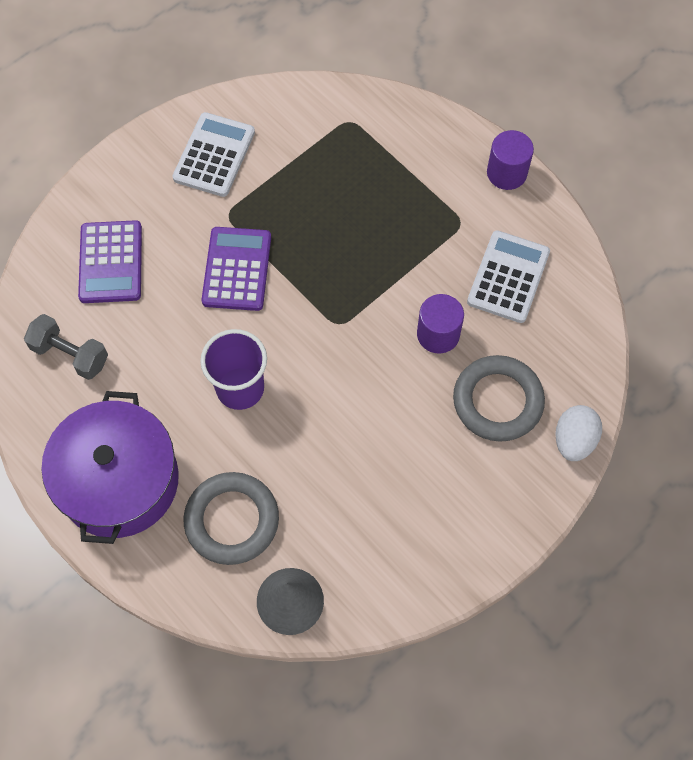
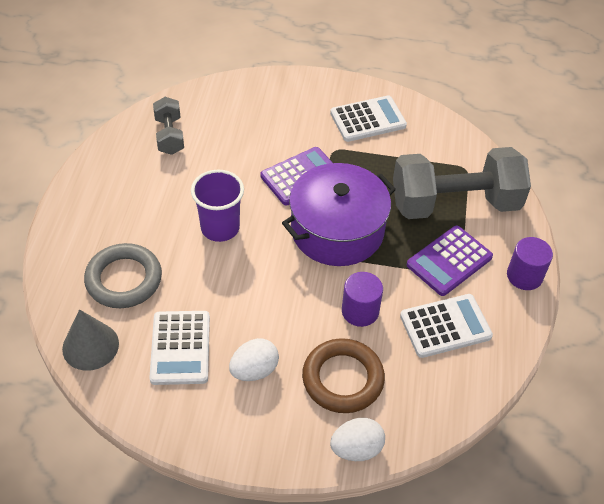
camera: 50 degrees right, 15 degrees down
(111, 262) = (247, 117): purple calculator -> purple calculator (449, 261)
(119, 481) = (105, 207): purple pot -> purple pot (337, 230)
(357, 518) = (180, 348): none -> white calculator
(383, 163) = (455, 203): none -> grey dumbbell
(432, 469) = (254, 370): none -> white egg
(497, 401) = (343, 379): grey ring -> brown ring

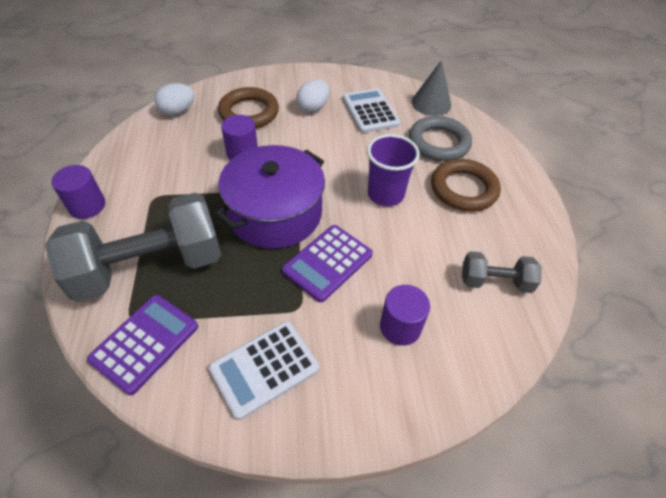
camera: 165 degrees right, 0 degrees up
(137, 218) = (463, 189): none -> brown ring
(169, 136) = (495, 282): grey dumbbell -> grey dumbbell turned 60 degrees counterclockwise
(262, 123) = (400, 327): none -> purple cylinder
(356, 449) = (234, 83): white egg -> white egg (178, 111)
(445, 326) = (169, 155): white calculator -> none
(449, 261) = (161, 206): purple calculator -> purple calculator (145, 343)

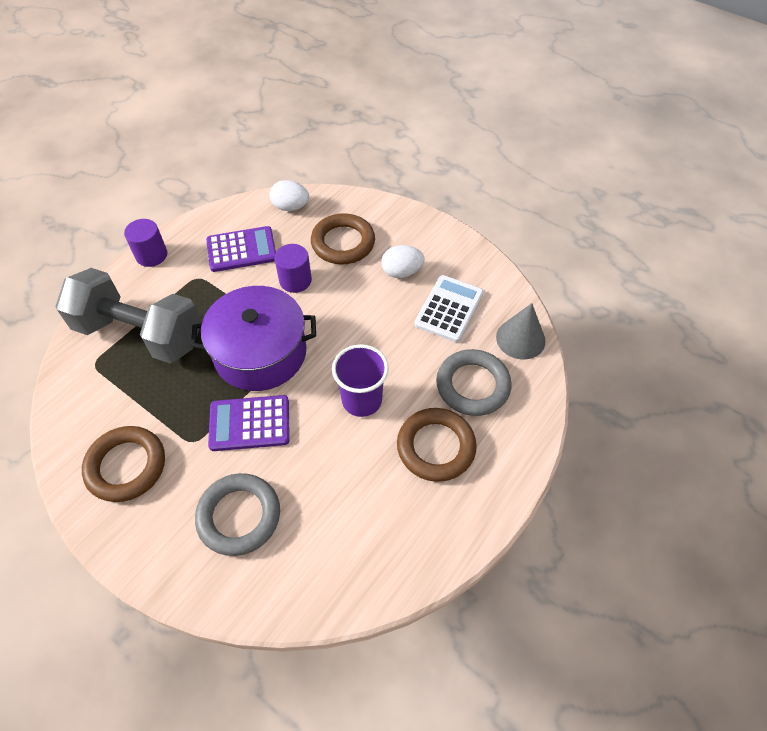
camera: 45 degrees right, 5 degrees up
(145, 343) = (84, 388): purple calculator -> purple calculator (241, 250)
(264, 369) = (126, 466): white calculator -> brown ring
(400, 327) = (239, 516): purple cylinder -> grey ring
(495, 282) = (353, 547): grey dumbbell -> none

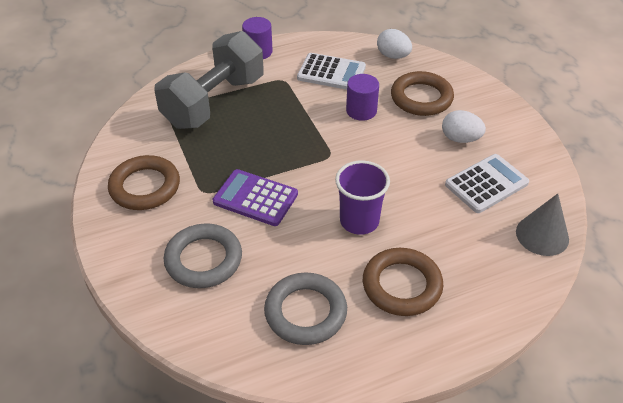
camera: 30 degrees right, 10 degrees down
(140, 334) = (214, 102): grey dumbbell -> grey dumbbell turned 75 degrees clockwise
(241, 250) = (331, 73): purple calculator -> white calculator
(260, 352) = (297, 151): purple pot -> none
(472, 385) = (469, 253): grey ring -> grey ring (305, 312)

